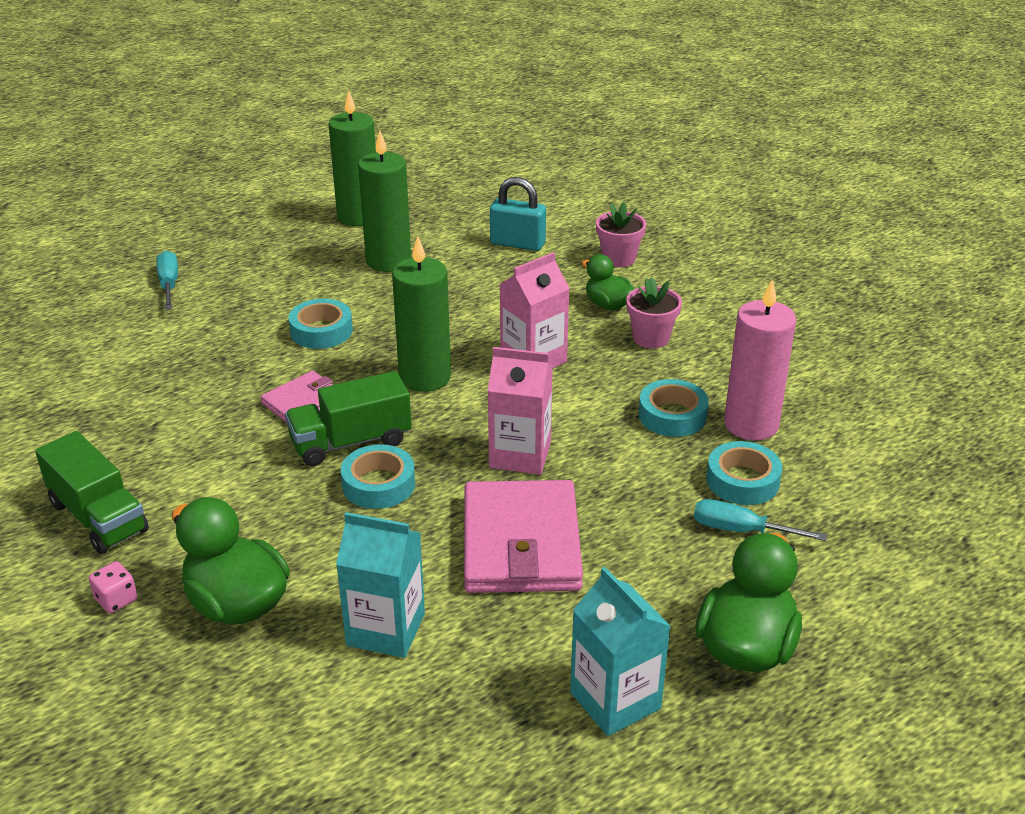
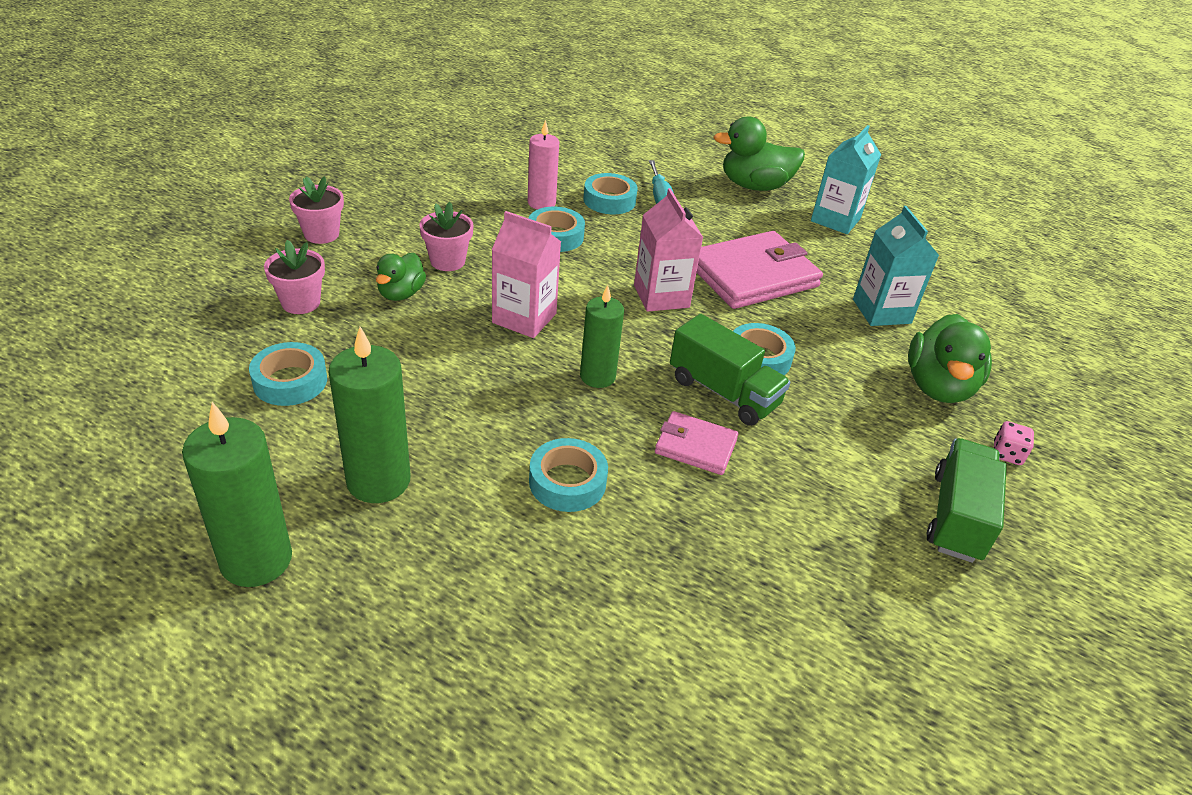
camera: 120 degrees left, 5 degrees up
(169, 284) = (552, 704): turquoise screwdriver -> none
(425, 377) = (597, 376): green candle -> green candle, size x0.67
(517, 243) = (290, 381): turquoise padlock -> turquoise tape
(728, 281) = (321, 234): none -> pink flower pot
(751, 424) = (541, 203): pink candle -> pink candle, size x0.67

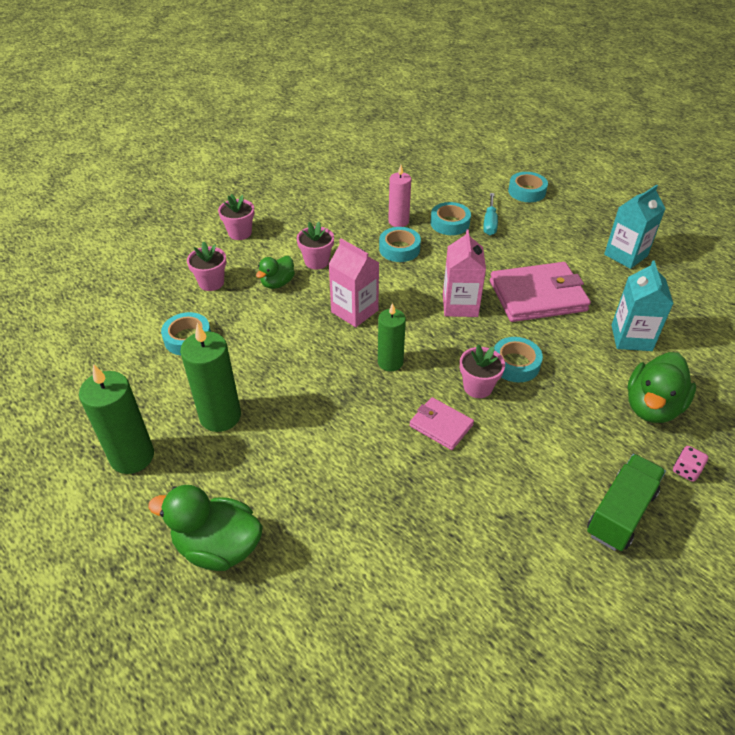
camera: 20 degrees right, 5 degrees up
(567, 482) = (341, 437): turquoise tape -> turquoise tape (527, 191)
(723, 392) = (478, 387): green truck -> pink flower pot
(754, 186) = (569, 220): green duck -> green duck (218, 547)

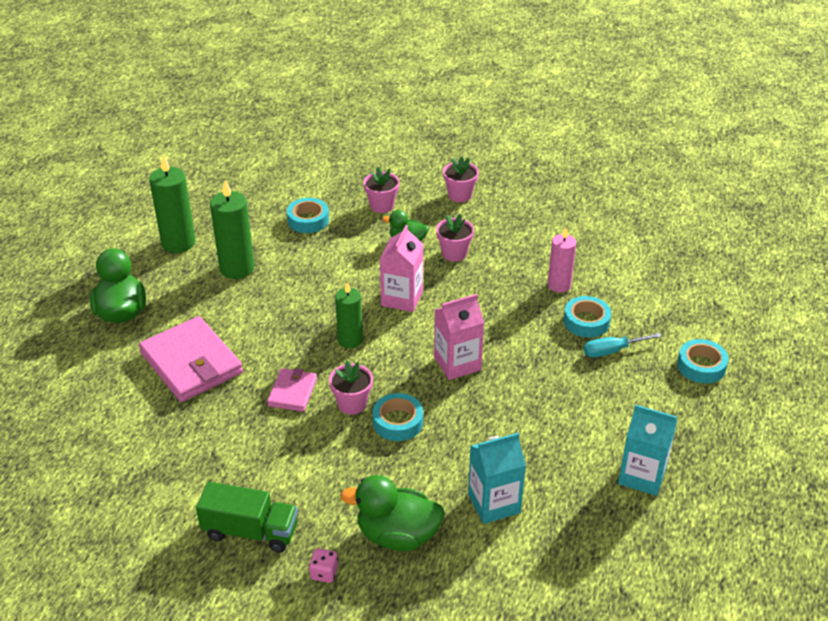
camera: 65 degrees right, 5 degrees down
(399, 249) = (514, 299): turquoise tape -> none
(537, 296) = (512, 416): pink wallet -> pink wallet (191, 363)

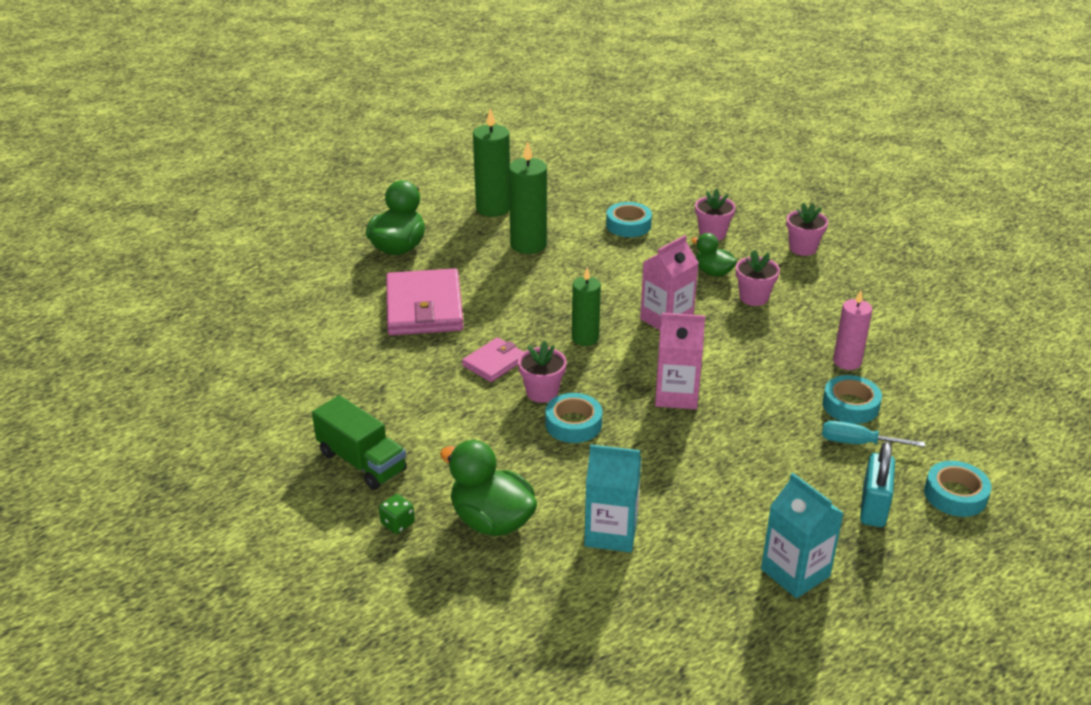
camera: 30 degrees right, 5 degrees down
(324, 573) = (397, 523): pink dice -> green dice
(657, 399) = (873, 507): none -> turquoise padlock

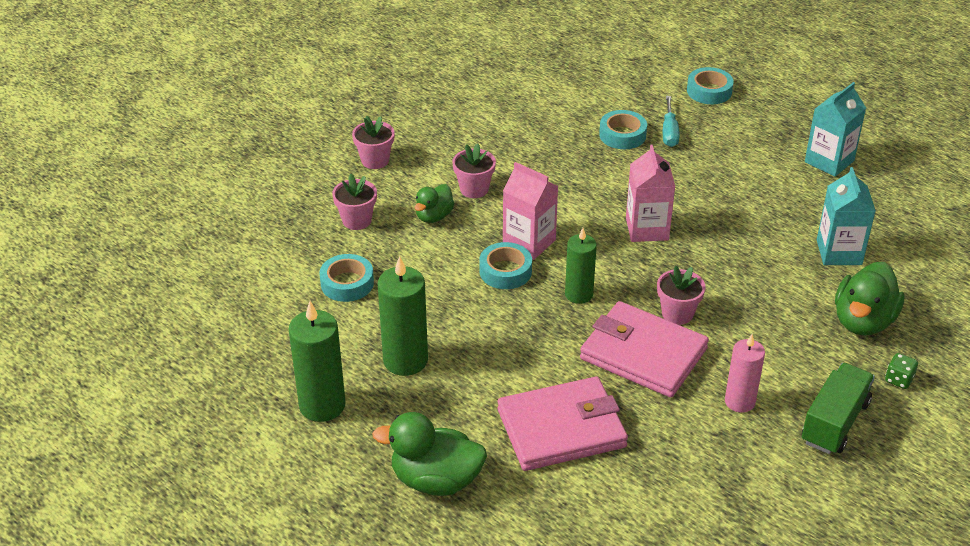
camera: 100 degrees left, 5 degrees up
(494, 362) = (643, 354): pink wallet -> pink wallet, size x1.89
(573, 424) = (715, 287): turquoise tape -> turquoise tape (505, 271)
(847, 362) = (561, 136): pink candle -> pink candle (739, 401)
(873, 507) = (741, 126): turquoise padlock -> none

